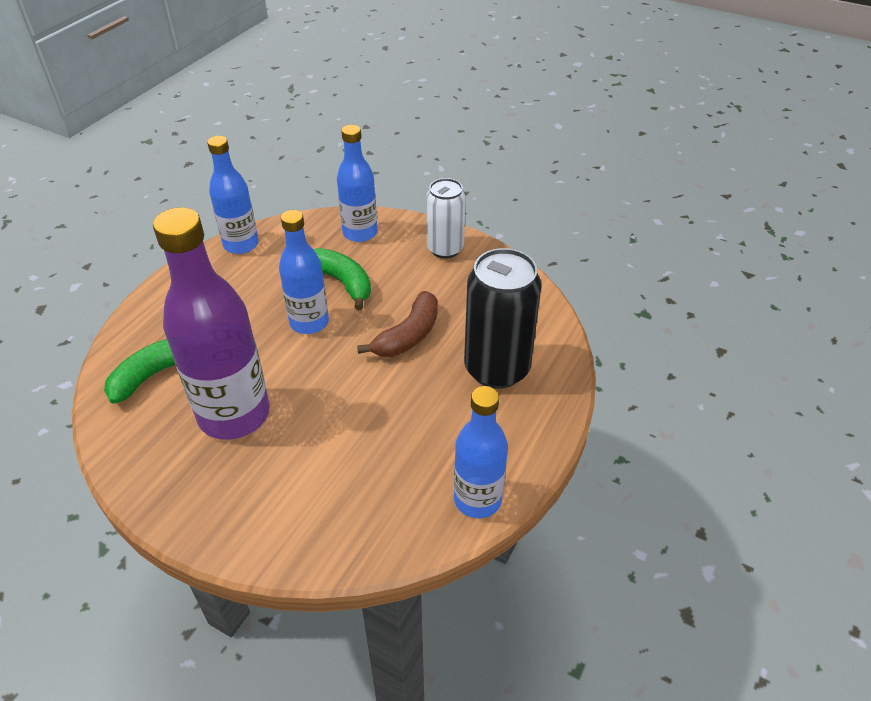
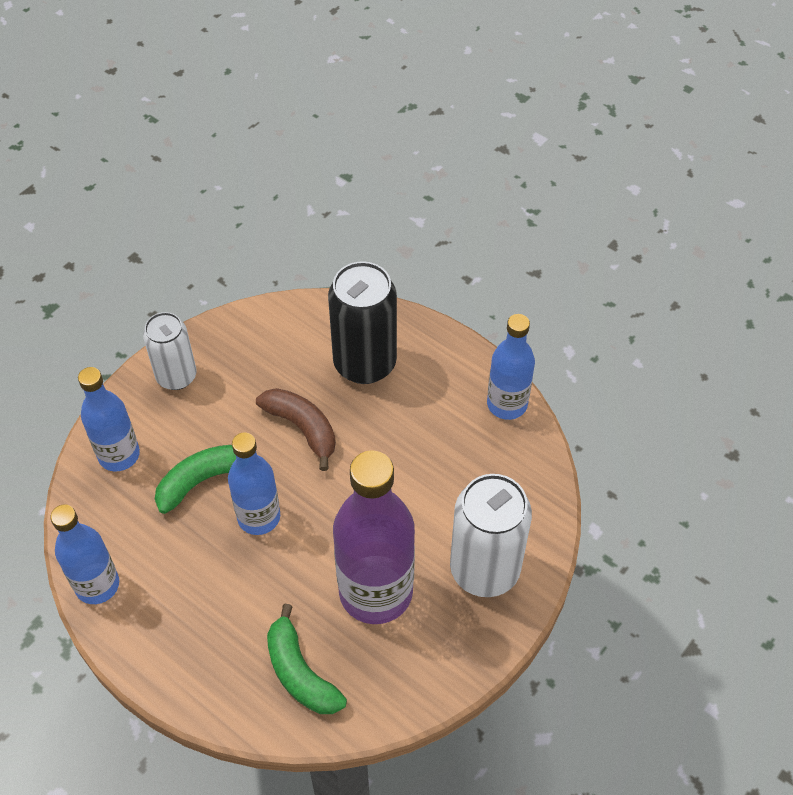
camera: 80 degrees left, 10 degrees up
(260, 502) = (484, 569): none -> white can

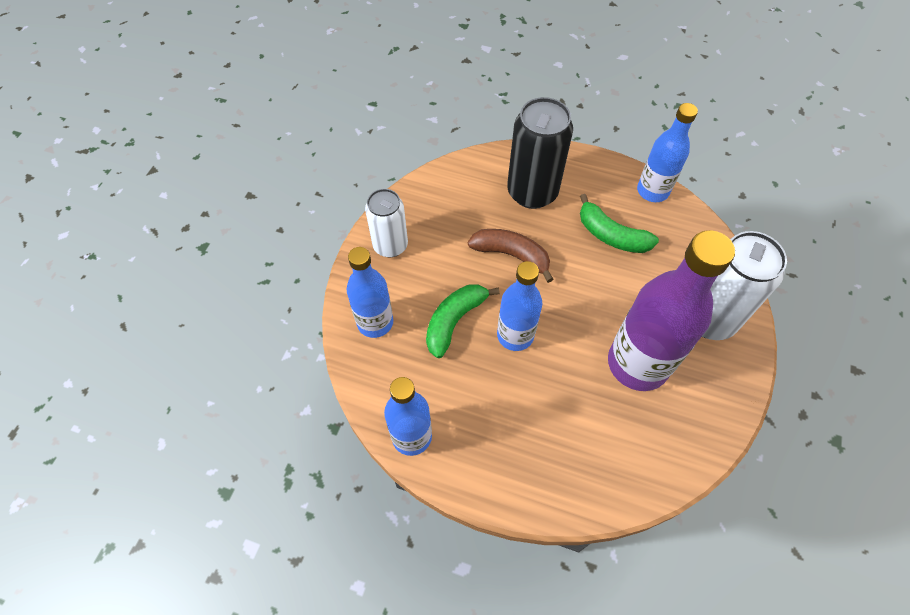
camera: 20 degrees left, 5 degrees up
(300, 673) = (616, 450): green banana -> green banana (611, 235)

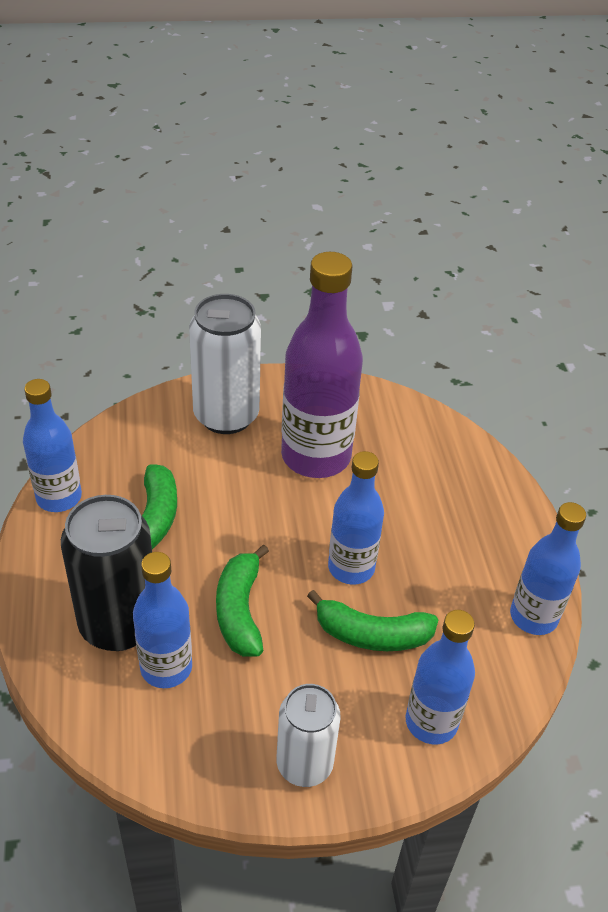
camera: 120 degrees left, 15 degrees down
(489, 204) = (166, 668): none -> blue bottle
(511, 255) = (240, 610): brown banana -> green banana

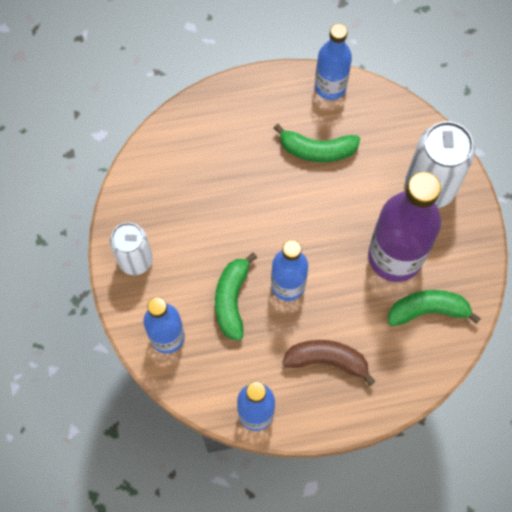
camera: 90 degrees right, 25 degrees up
(119, 624) = (228, 142): black can -> none
(166, 668) = (197, 174): blue bottle -> none
(240, 610) = (244, 214): green banana -> green banana (428, 310)
(454, 534) = (327, 360): none -> brown banana

